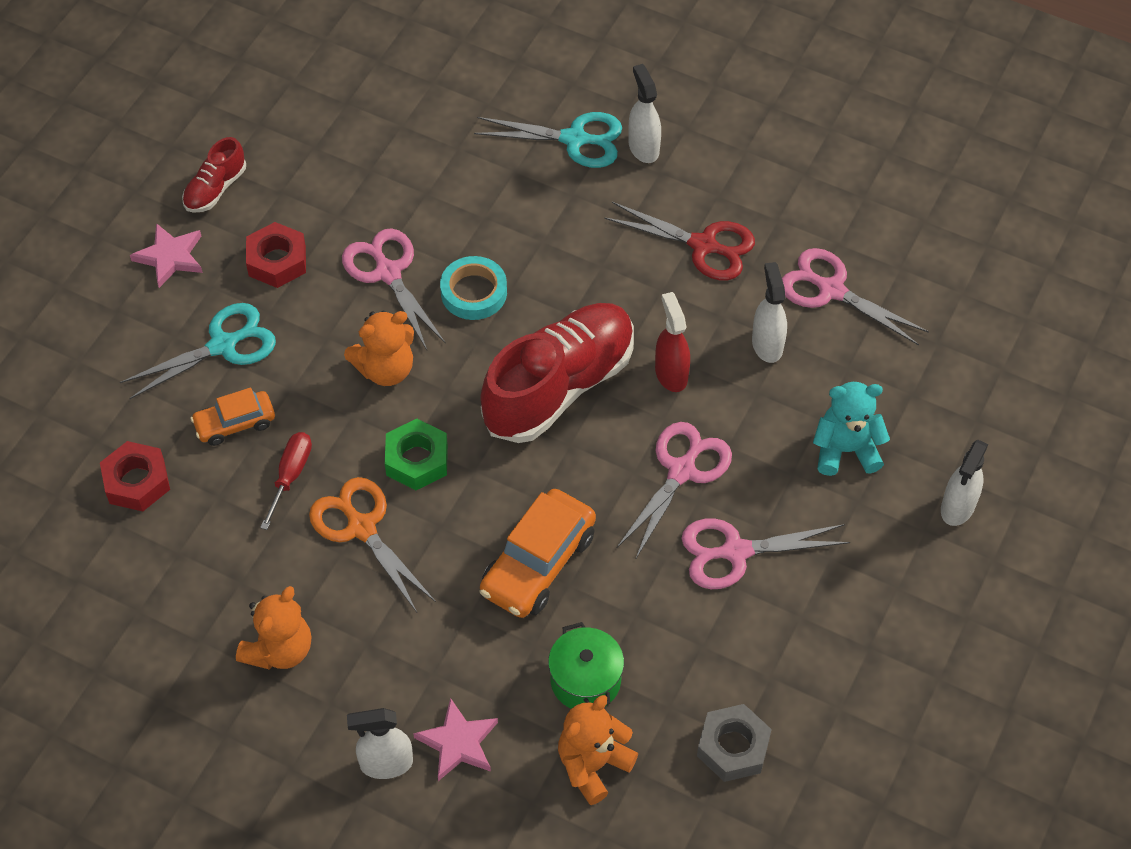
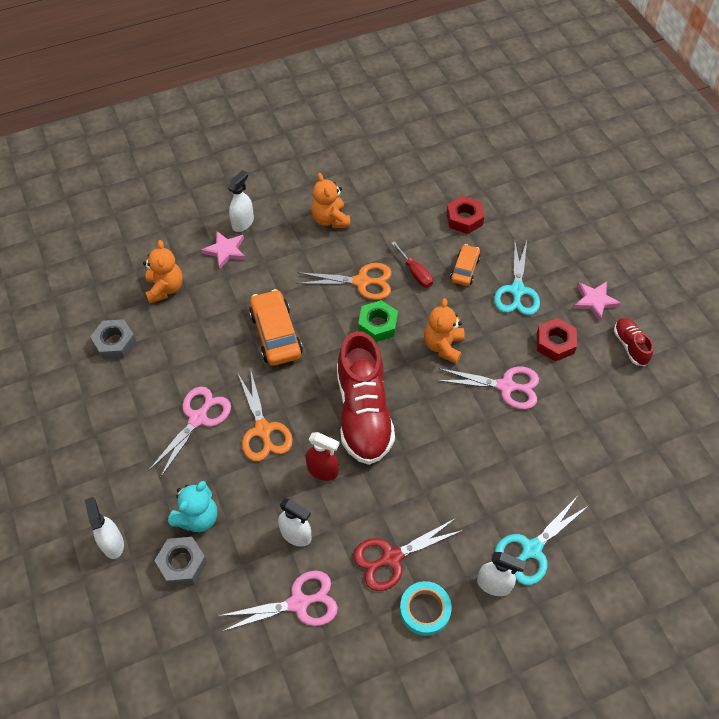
camera: 130 degrees right, 0 degrees up
(474, 292) = (459, 416): turquoise tape -> turquoise tape (425, 610)
(585, 680) = (203, 312): green pot -> none
(682, 471) = (263, 430): pink scissors -> orange scissors
(905, 423) = (182, 563): none -> grey nut

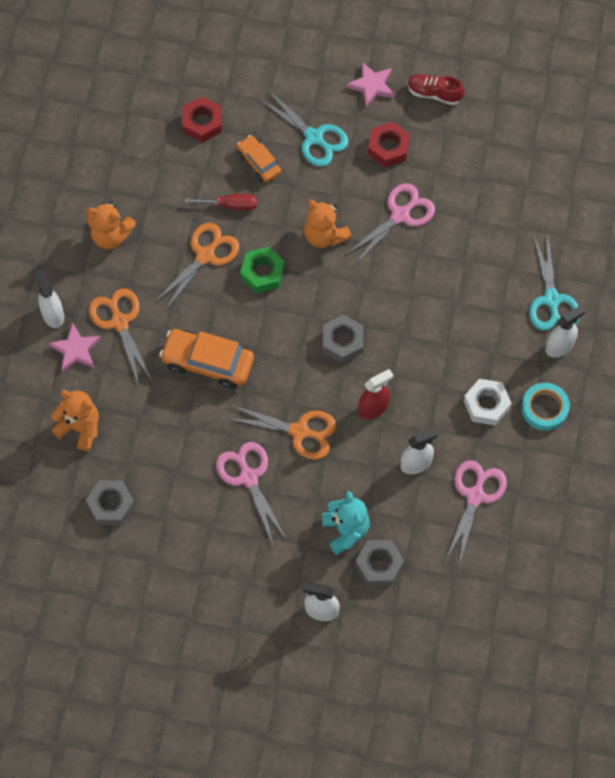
camera: 55 degrees left, 10 degrees up
(267, 263) = (119, 322): none -> orange scissors
(363, 413) = (342, 342): red shoe -> grey nut
(391, 558) = (486, 405): red scissors -> white nut

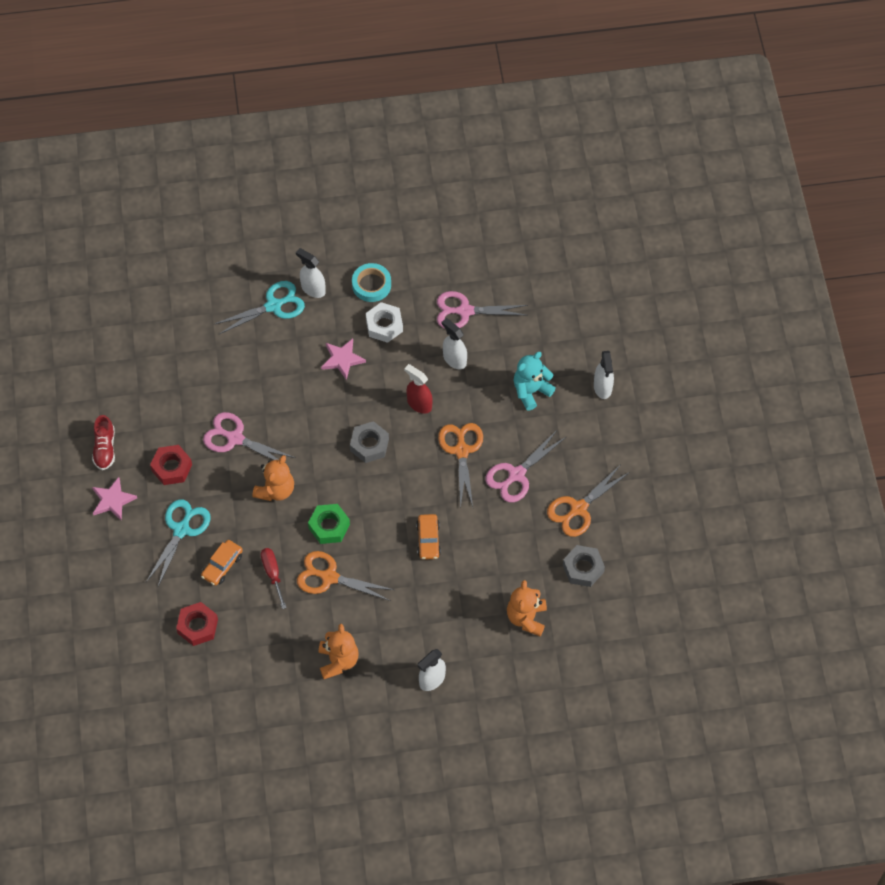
camera: 110 degrees left, 5 degrees down
(76, 349) = (457, 648): pink star -> pink star (342, 359)
(119, 322) = (418, 623): orange scissors -> orange scissors (578, 509)
(208, 363) = (428, 540): orange car -> orange car, size x0.60
(379, 565) = (549, 359): grey nut -> none

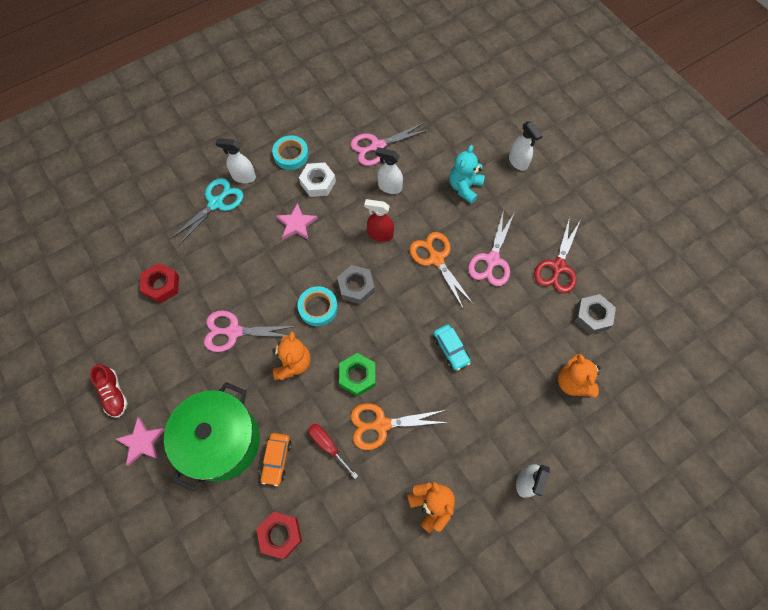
camera: 25 degrees left, 5 degrees up
(171, 467) = (186, 384): red nut -> red nut (161, 285)
(181, 529) = (221, 441): turquoise scissors -> green pot
(323, 449) = (318, 308): none -> turquoise tape
(428, 540) = (451, 349): orange car -> turquoise car
(578, 509) = (558, 267): orange scissors -> red scissors

